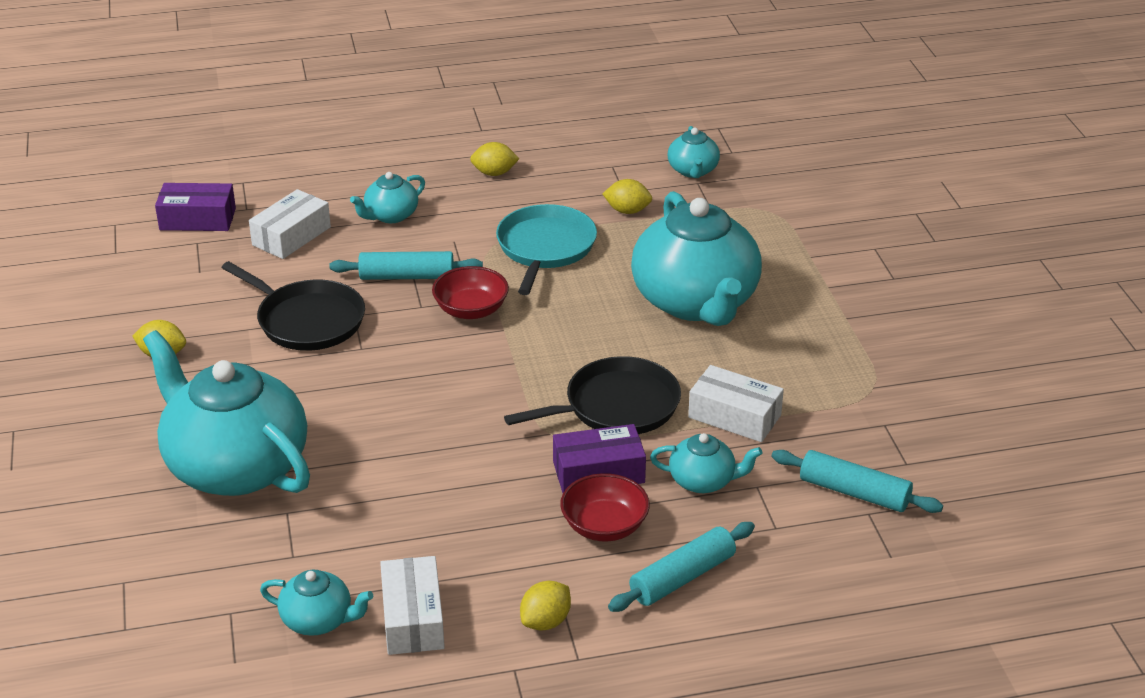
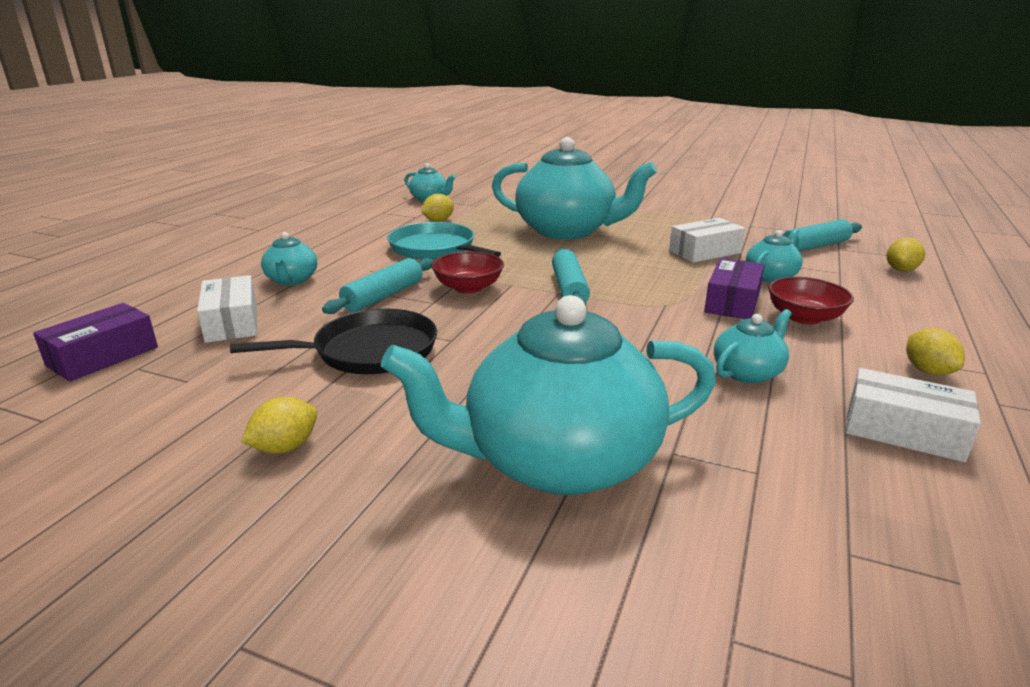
camera: 55 degrees left, 10 degrees down
(318, 620) = (888, 489): turquoise teapot -> turquoise teapot (748, 372)
(494, 173) = (317, 239): yellow lemon -> yellow lemon (901, 270)
(616, 406) = (656, 277): black pan -> none
(682, 577) = (885, 310): turquoise rolling pin -> turquoise rolling pin (569, 288)

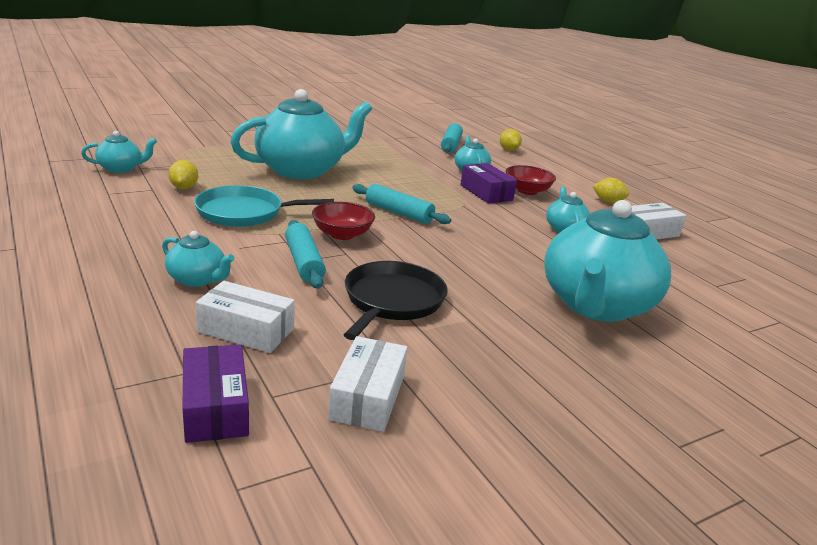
camera: 55 degrees left, 0 degrees up
(285, 447) = (492, 373): yellow lemon -> none
(705, 252) = (411, 164): white box -> white box (367, 397)

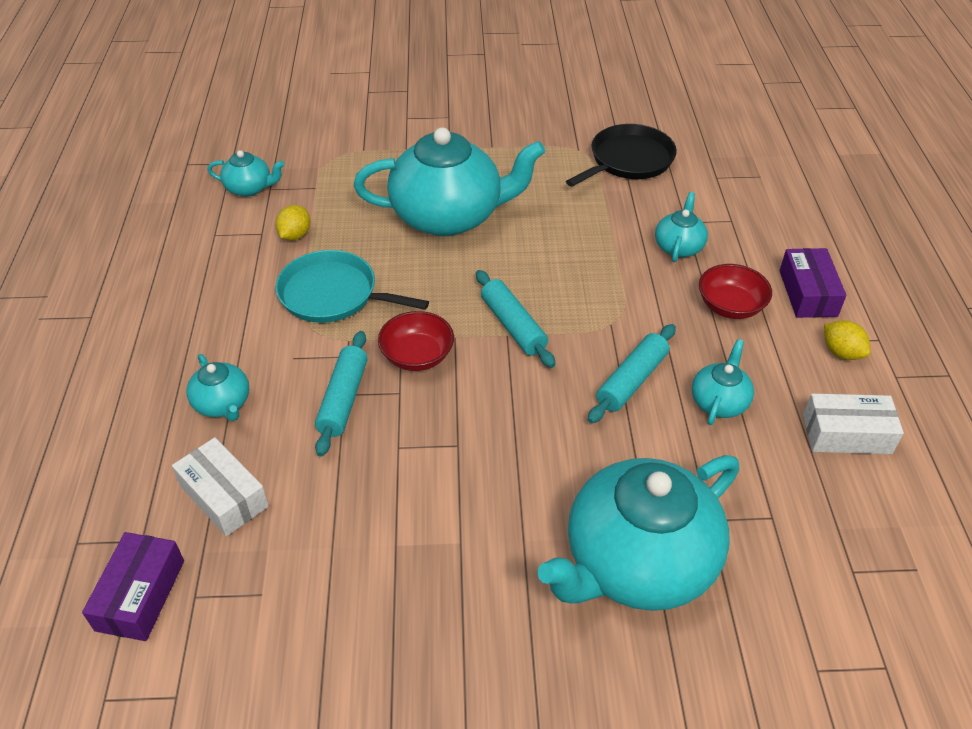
camera: 30 degrees right, 20 degrees up
(367, 397) = (276, 627): white box -> none
(392, 301) = (396, 488): black pan -> black pan (628, 160)
(451, 145) = (695, 179): turquoise rolling pin -> turquoise rolling pin (632, 381)
(486, 193) = (664, 301): purple box -> purple box (808, 293)
(508, 150) = (778, 201): yellow lemon -> none

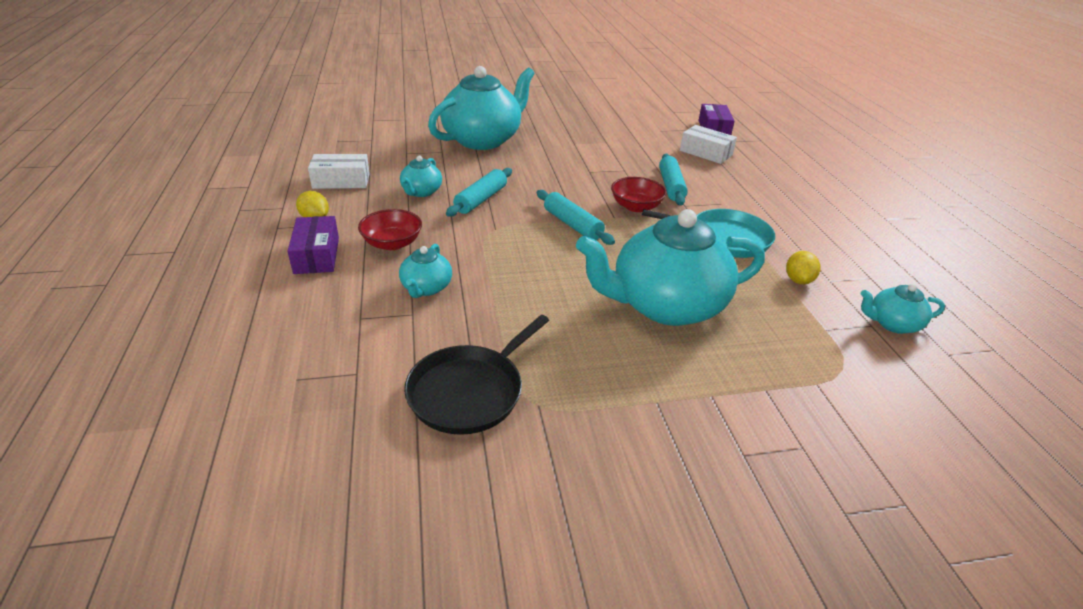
camera: 170 degrees right, 10 degrees down
(223, 404) = (743, 182): turquoise teapot -> none

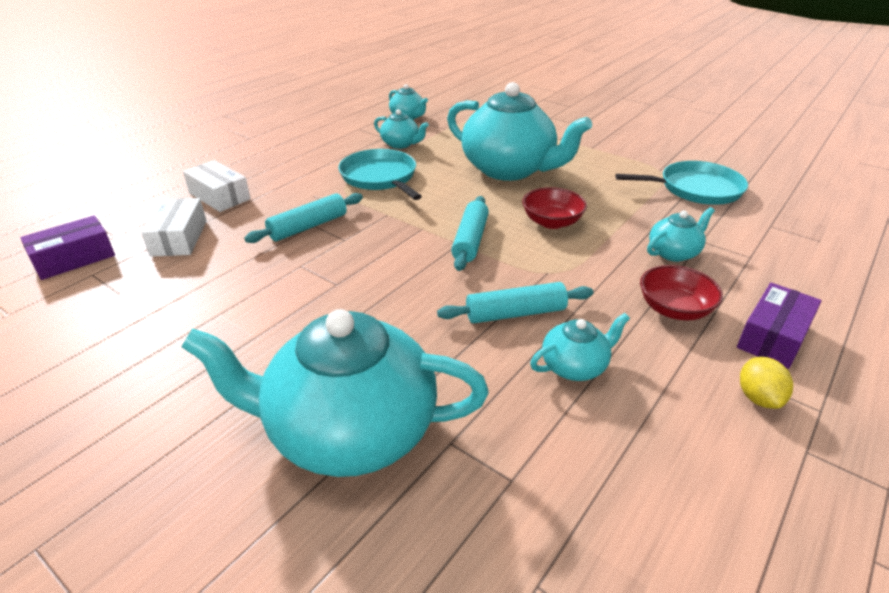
camera: 130 degrees left, 0 degrees up
(341, 181) = (681, 464): white box -> white box (219, 196)
(469, 391) = (696, 189): black pan -> turquoise pan
(636, 206) = (383, 227): red bowl -> red bowl (551, 222)
(798, 280) = (401, 144): yellow lemon -> turquoise teapot

